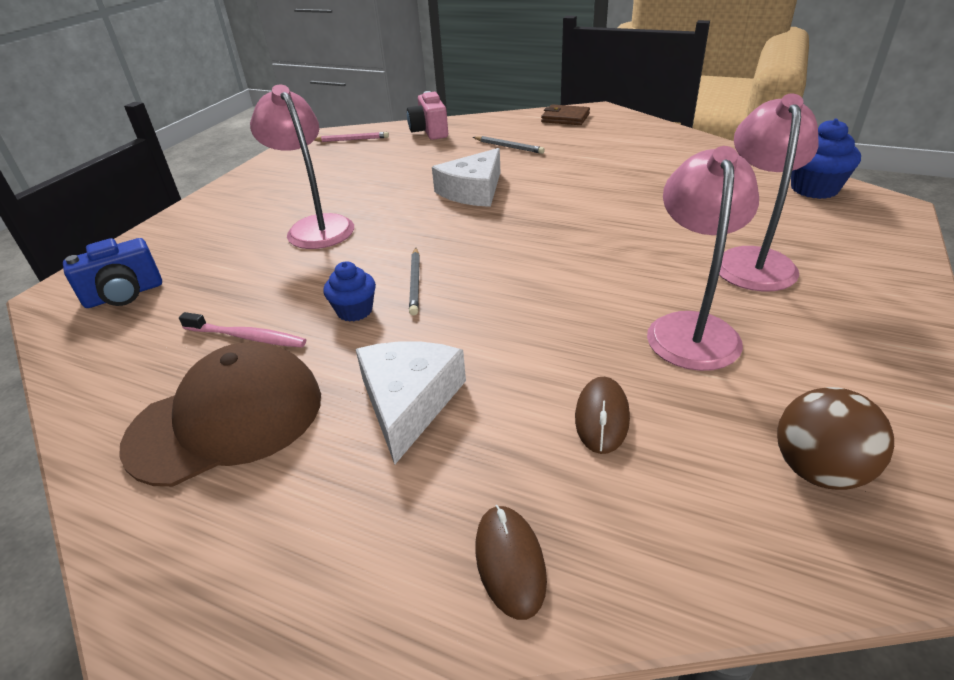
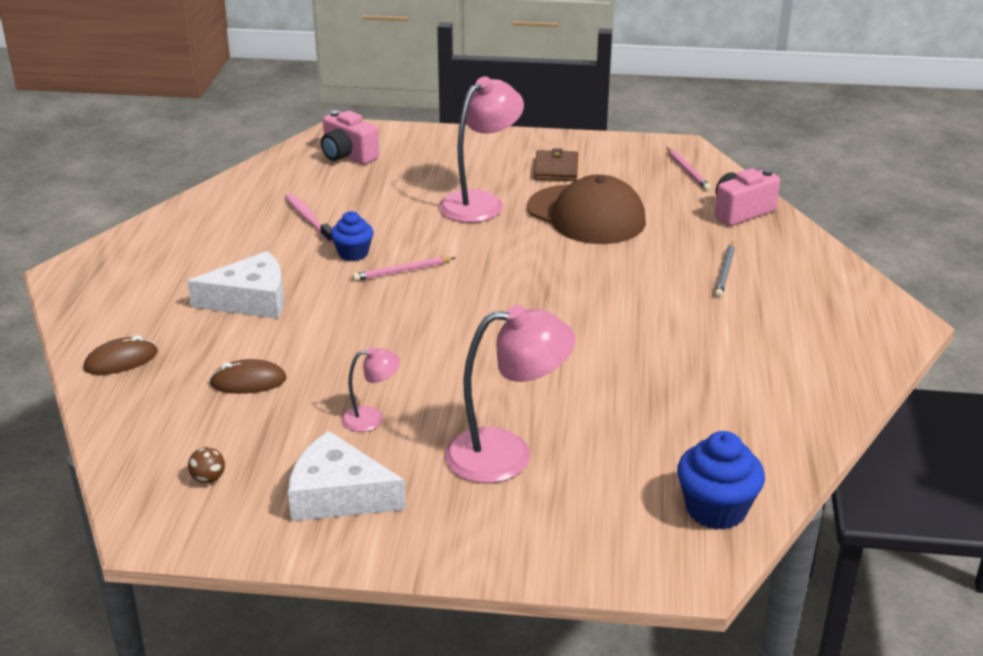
camera: 70 degrees right, 5 degrees down
(124, 295) = (348, 155): blue camera -> pink camera
(227, 419) = (222, 238): brown cap -> brown cap (586, 215)
(246, 337) = (308, 219): pink toothbrush -> pink toothbrush turned 150 degrees clockwise
(415, 283) = (402, 271): grey pencil -> pink pencil
(473, 191) = (592, 268): white cheese -> white cheese (338, 495)
(565, 118) = (852, 299): brown wallet -> brown wallet (556, 169)
(691, 328) = (372, 418): pink lamp -> pink lamp, size x0.50
(818, 470) = (208, 479): brown ball -> brown ball, size x0.49

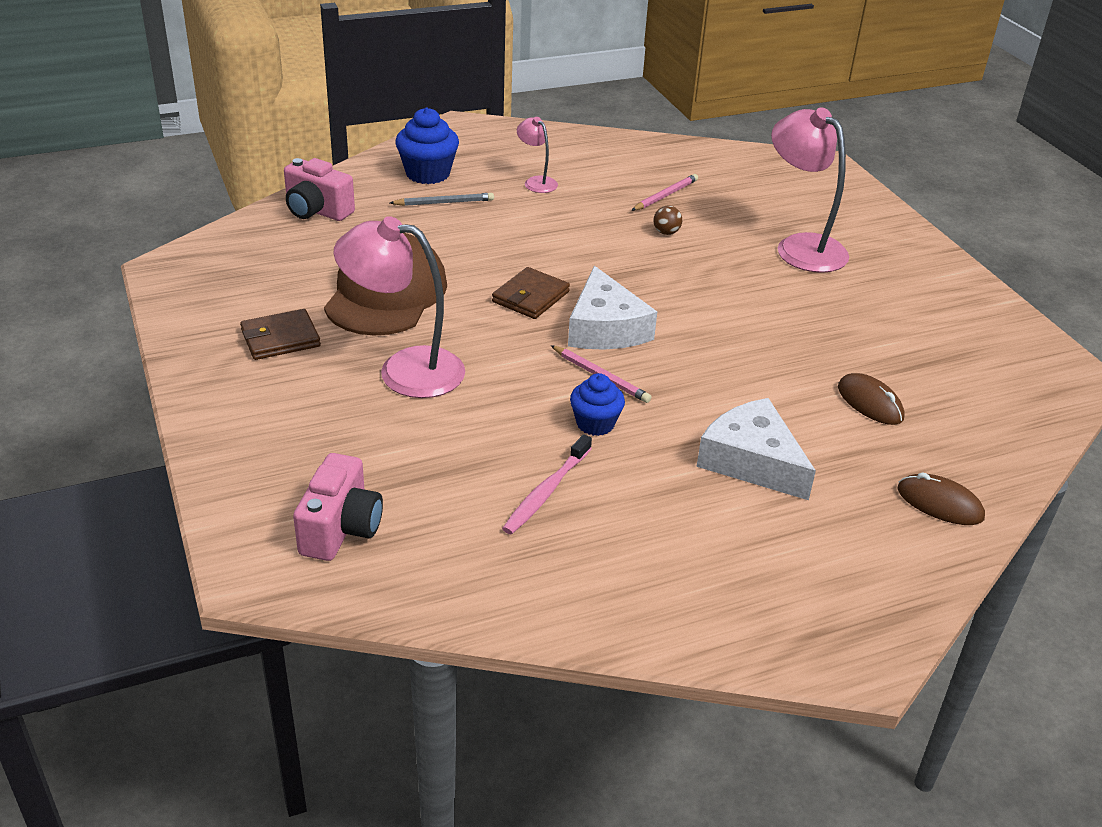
camera: 120 degrees left, 5 degrees up
(208, 479) = (996, 370): brown ball -> brown ball (666, 232)
(338, 495) = (930, 303): white cheese -> white cheese (605, 328)
(372, 418) = (835, 317): pink lamp -> pink lamp (536, 182)
(534, 272) = (530, 297): none -> brown wallet
(687, 171) = (234, 253): pink pencil -> pink pencil (665, 195)
(716, 509) = (760, 164): blue cupcake -> blue cupcake (428, 173)

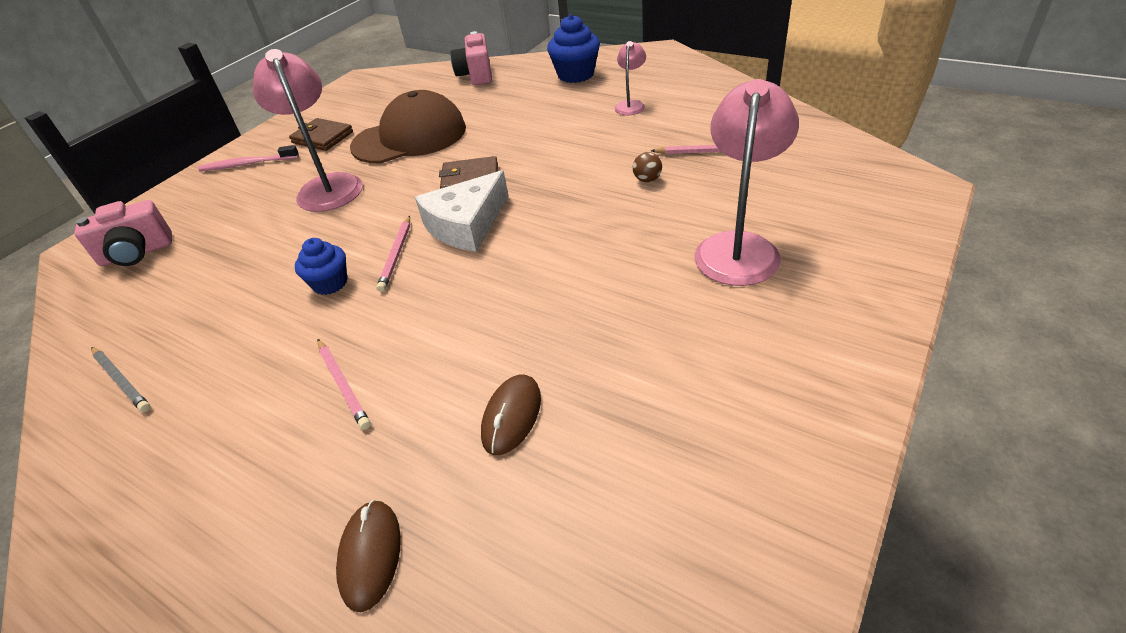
camera: 60 degrees right, 5 degrees up
(444, 203) = (548, 96): grey pencil -> grey pencil (121, 381)
(546, 491) = (226, 305): pink toothbrush -> pink toothbrush (248, 164)
(751, 461) = (343, 385): white cheese -> pink pencil

